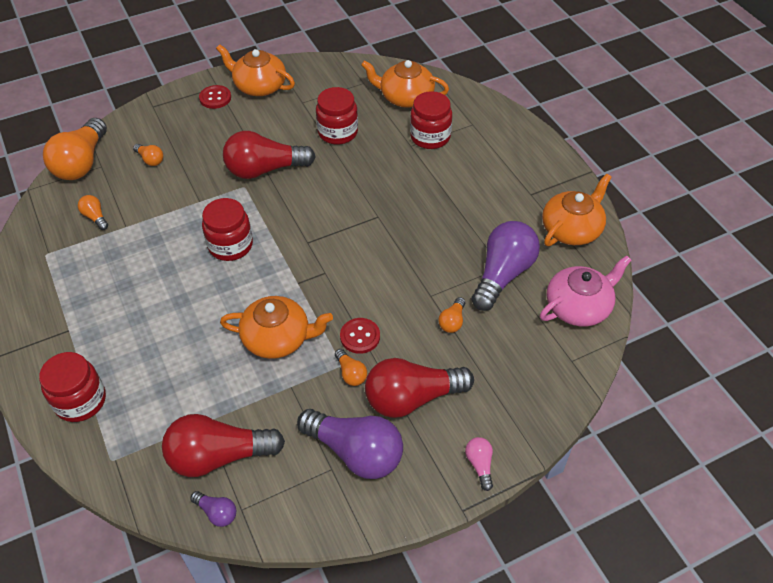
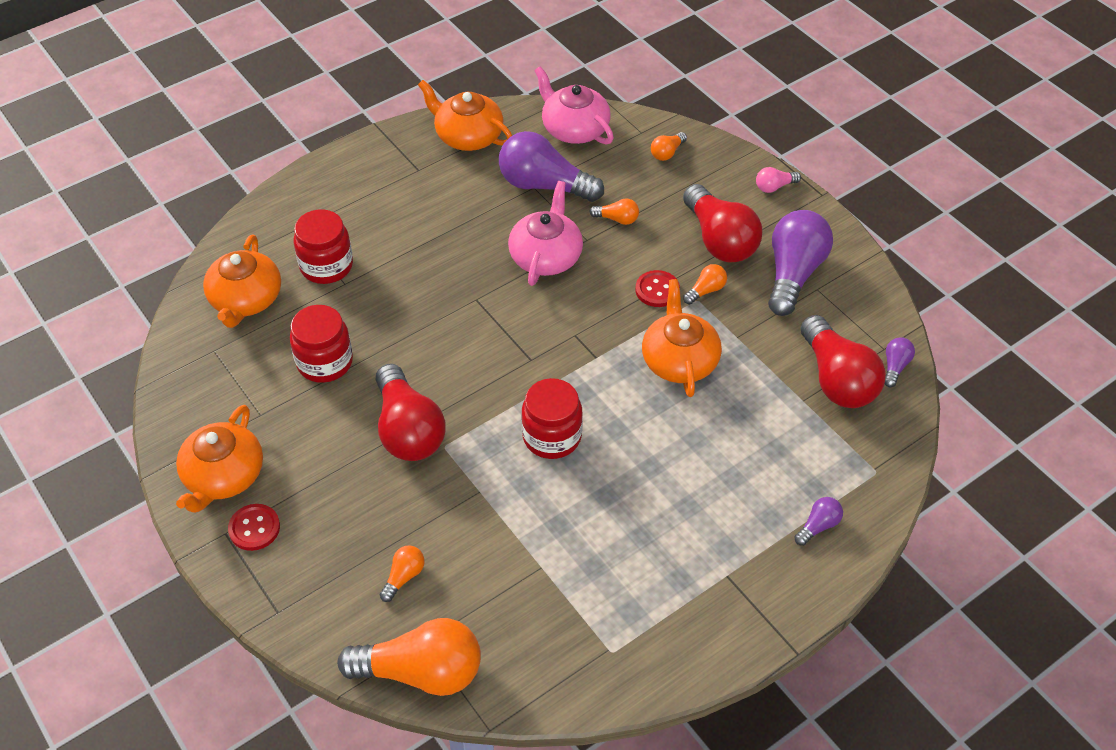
camera: 100 degrees left, 0 degrees up
(80, 401) = (818, 526): red jar -> purple light bulb
(95, 217) = (531, 612): orange light bulb -> orange light bulb (667, 153)
(415, 265) = (546, 256): none -> pink teapot

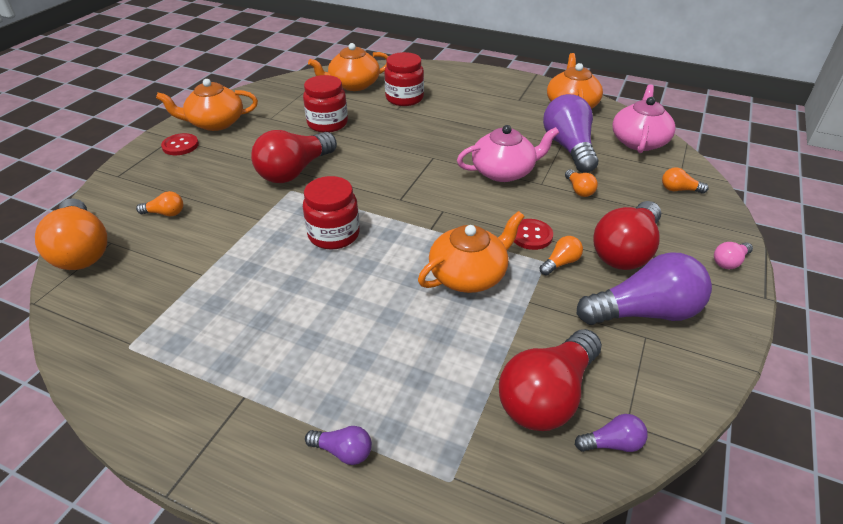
camera: 60 degrees right, 10 degrees down
(706, 290) = (560, 263): orange light bulb -> orange light bulb turned 60 degrees counterclockwise
(774, 187) = (729, 262): pink light bulb -> pink light bulb turned 75 degrees counterclockwise

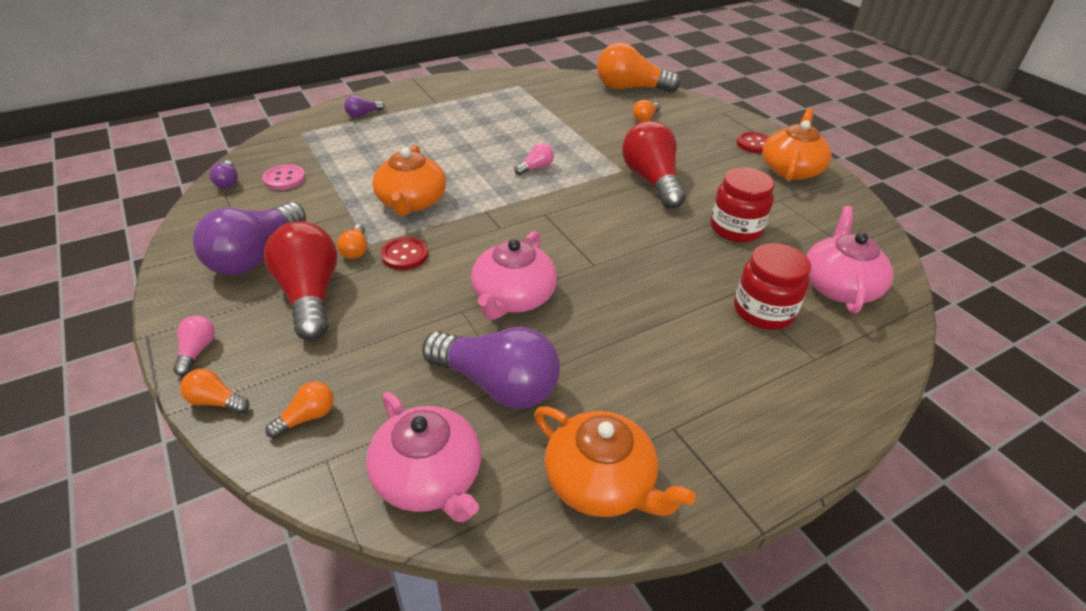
camera: 125 degrees right, 0 degrees up
(334, 234) = (535, 168): red jar -> pink light bulb
(353, 85) = (839, 286): orange teapot -> pink teapot
(547, 396) = (284, 179): red light bulb -> pink button
(579, 190) = (417, 330): orange light bulb -> orange light bulb (216, 401)
(612, 443) = (228, 182): purple light bulb -> purple light bulb turned 45 degrees counterclockwise

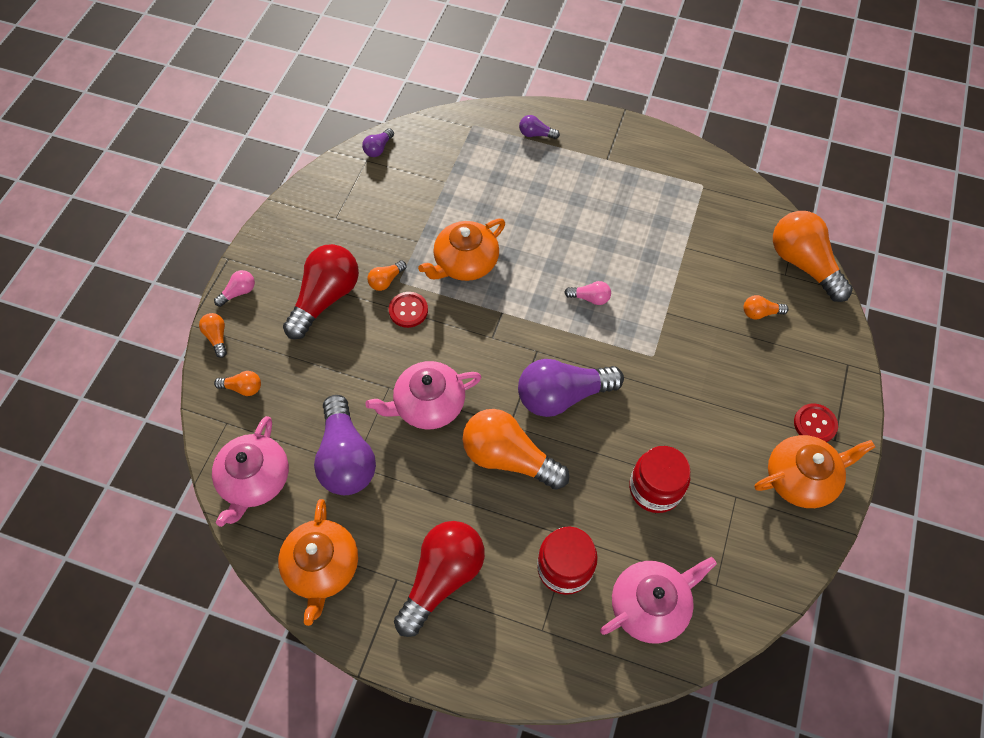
camera: 50 degrees right, 20 degrees up
(255, 256) = (330, 238): purple light bulb -> purple light bulb (562, 396)
(284, 179) = (413, 172): pink button -> none
(624, 282) = (508, 458): none -> orange light bulb
(651, 181) = (660, 387): red light bulb -> red light bulb (442, 578)

